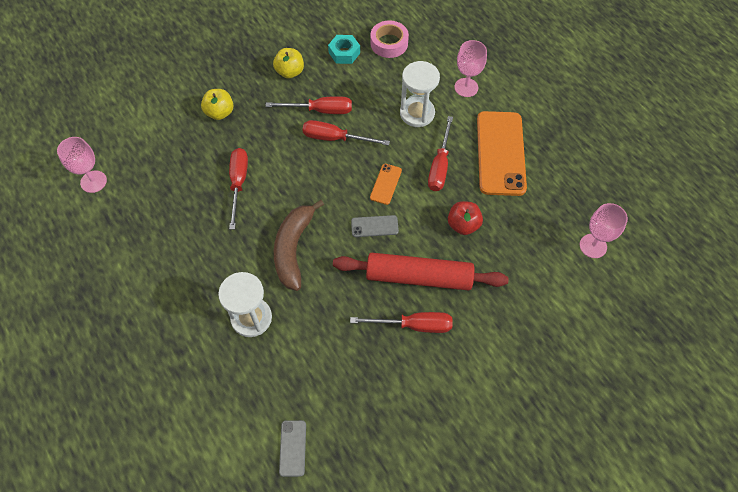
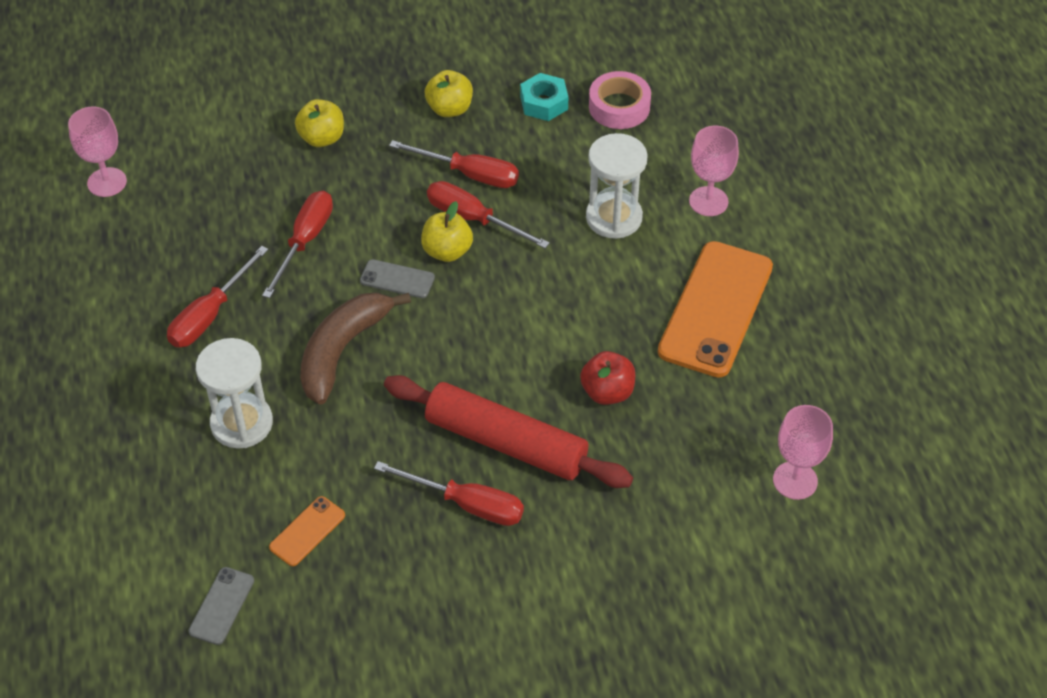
camera: 20 degrees right, 10 degrees down
(329, 164) = (447, 251): none -> yellow apple
(374, 226) = (474, 355): grey phone -> grey phone (397, 279)
(386, 184) = (518, 303): orange phone -> orange phone (307, 531)
(439, 166) = (612, 300): red screwdriver -> red screwdriver (210, 315)

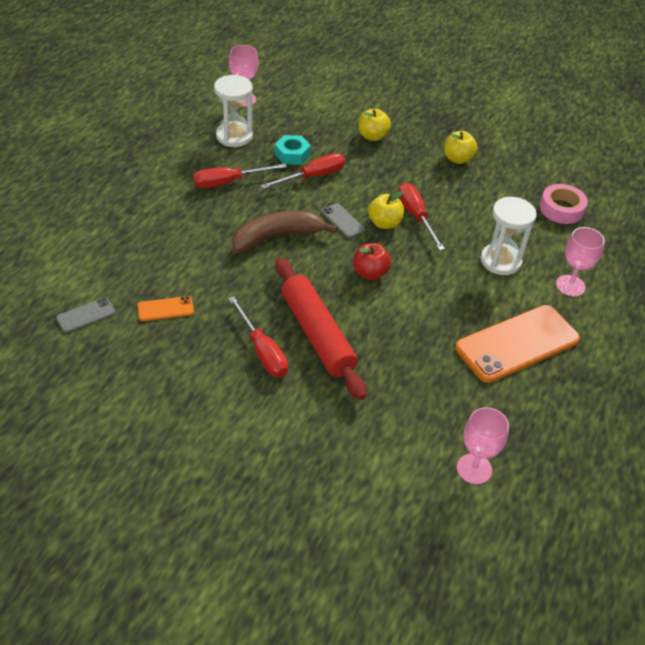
camera: 35 degrees right, 5 degrees down
(242, 423) = (189, 239): white hourglass -> white hourglass (234, 136)
(469, 174) = (436, 194): red screwdriver -> none
(544, 103) = (516, 184): turquoise nut -> turquoise nut (292, 154)
(607, 392) = (403, 346): red apple -> red apple (370, 273)

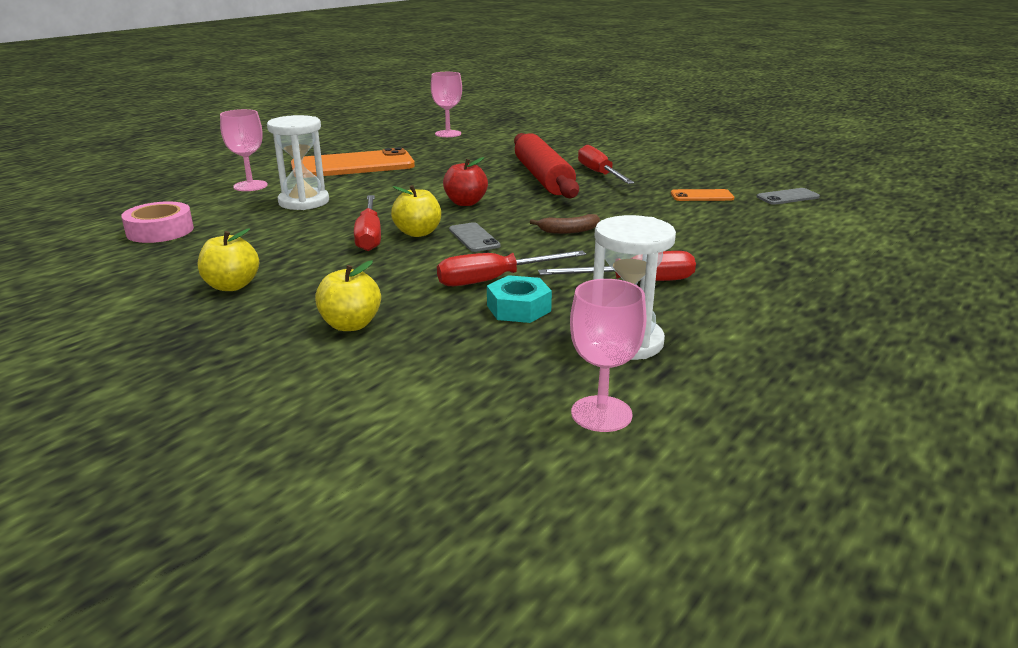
camera: 165 degrees left, 20 degrees down
(277, 237) = (568, 231): brown banana -> brown banana, size x0.50

